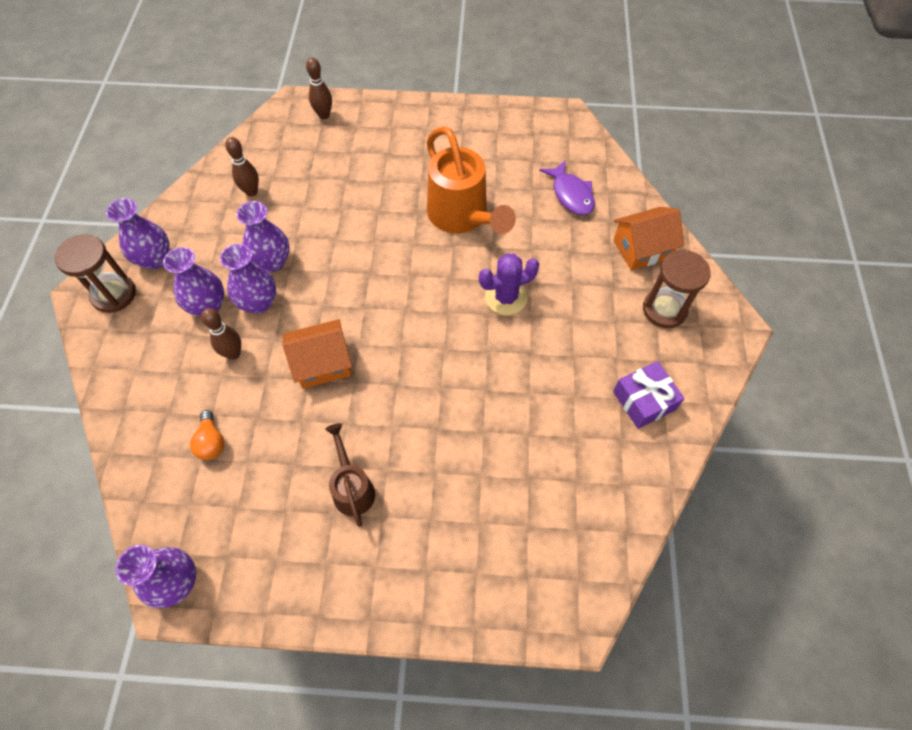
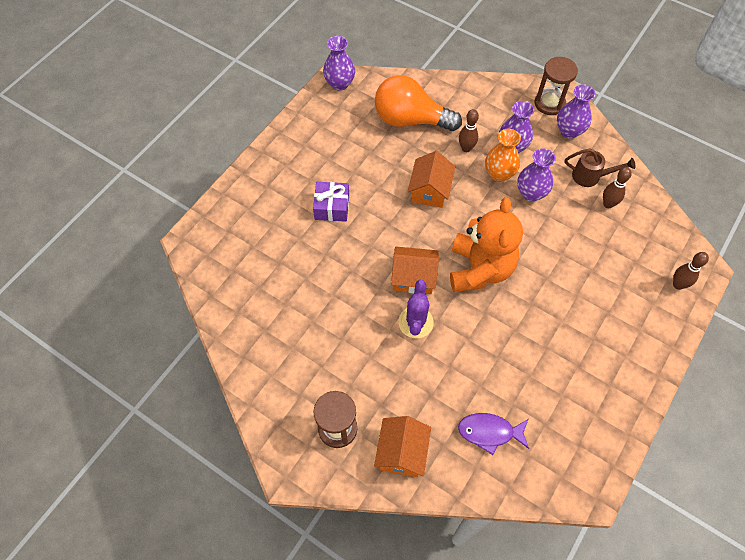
camera: 120 degrees right, 0 degrees up
(211, 442) = (410, 120): orange light bulb -> orange light bulb, size x2.43
(259, 303) = (499, 174): purple vase -> orange vase
(352, 488) = (337, 173): brown watering can -> brown watering can (590, 176)
(404, 269) = (479, 269): none -> orange teddy bear
(454, 324) = (413, 277): none -> orange house
(461, 216) = (510, 333): orange watering can -> none
(644, 400) = (280, 362): purple gift -> purple gift (332, 207)

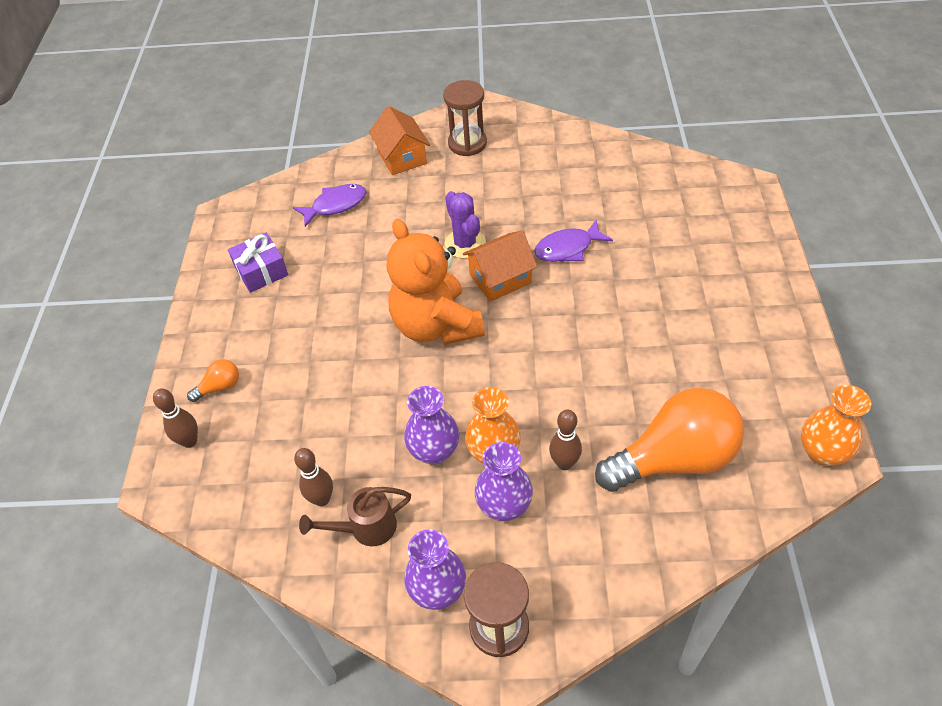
camera: 150 degrees right, 10 degrees down
(332, 207) = (652, 293): purple gift -> purple gift (261, 271)
(339, 84) = (822, 452): purple vase -> orange vase
(351, 272) = (567, 248): none -> purple fish
(430, 190) = (562, 378): orange house -> none
(646, 312) = (220, 387): none -> orange light bulb

